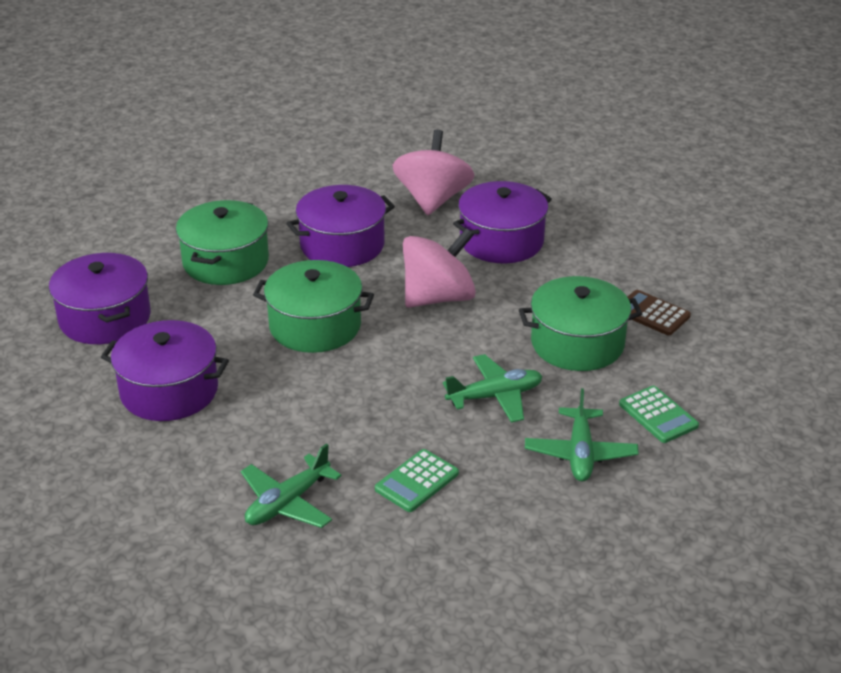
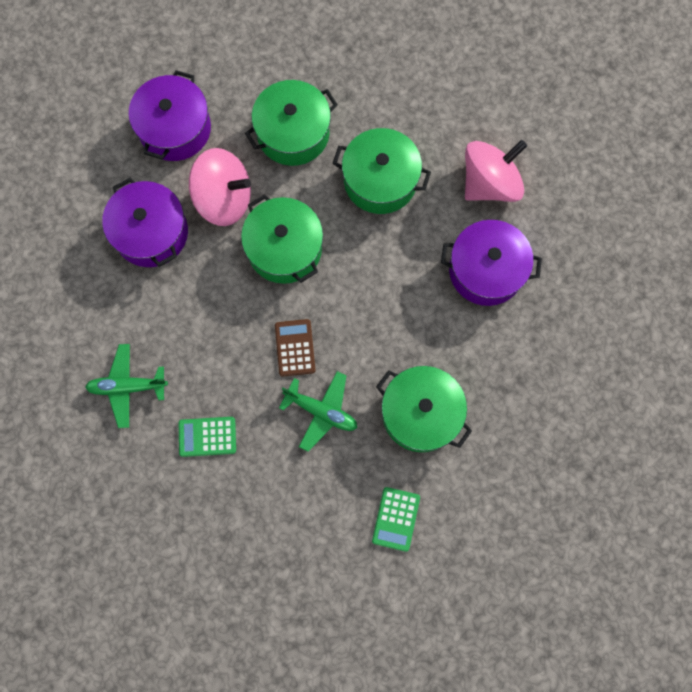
camera: 45 degrees right, 40 degrees up
(342, 245) = (380, 180): purple pot -> green pot
(438, 297) = (384, 290): pink spinning top -> pink spinning top (224, 199)
(580, 453) = (316, 504): green plane -> none
(652, 314) = (499, 432): brown calculator -> brown calculator (295, 348)

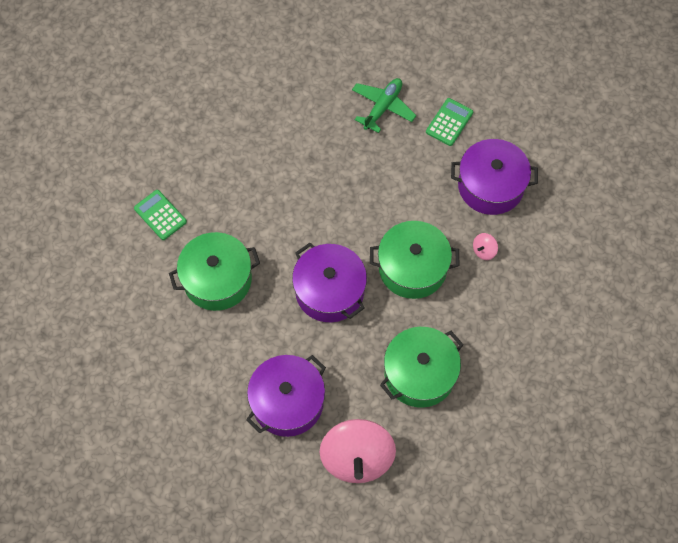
camera: 125 degrees right, 10 degrees down
(175, 129) = (569, 251): purple pot -> purple pot (329, 291)
(207, 436) = (310, 135): green calculator -> green calculator (449, 122)
(224, 199) = (484, 251): pink spinning top -> pink spinning top, size x0.40
(293, 133) = (506, 335): green pot -> none
(295, 348) = (330, 227): brown calculator -> none
(321, 411) = (271, 215): green plane -> none

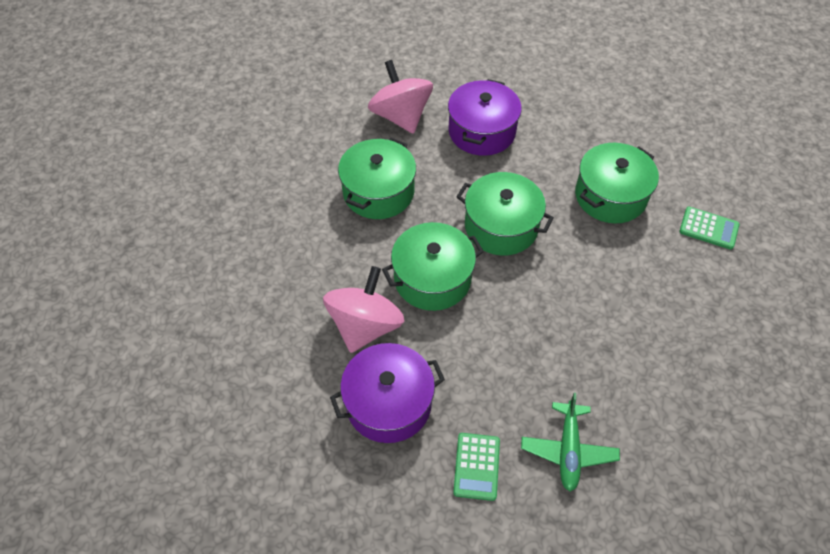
camera: 155 degrees right, 10 degrees down
(329, 291) = (501, 226): purple pot -> green pot
(484, 251) = (365, 325): pink spinning top -> pink spinning top, size x2.50

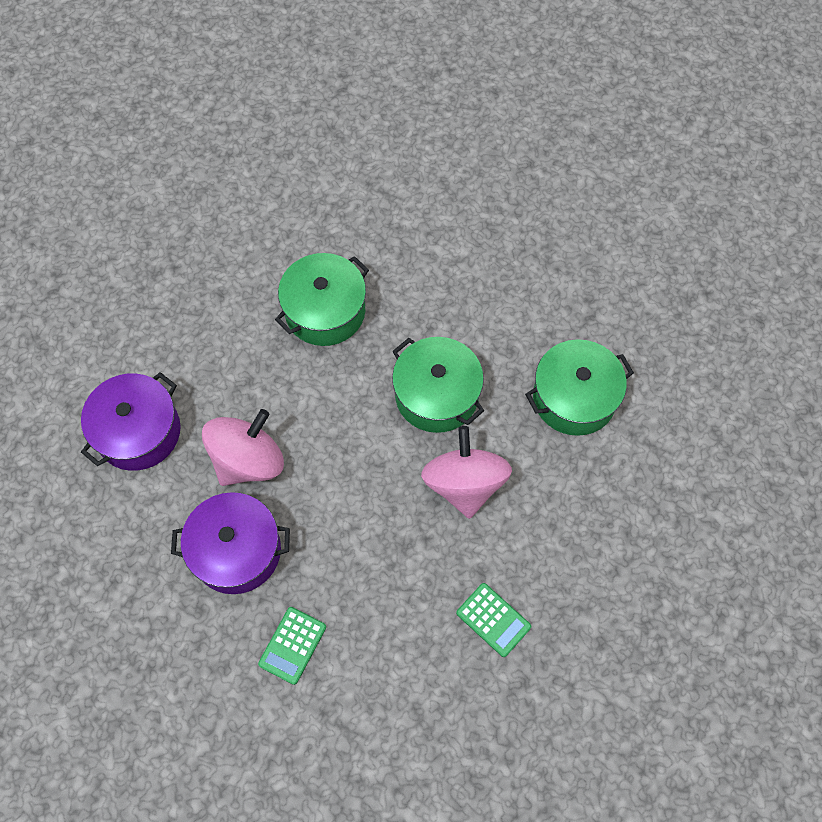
camera: 20 degrees right, 10 degrees up
(401, 116) = (389, 224): pink spinning top -> pink spinning top (464, 484)
(432, 279) = (337, 431): green pot -> none
(481, 131) = (469, 271): purple pot -> purple pot (138, 431)
(568, 450) = (388, 662): green plane -> none
(708, 228) = (664, 473): green calculator -> green calculator (493, 619)

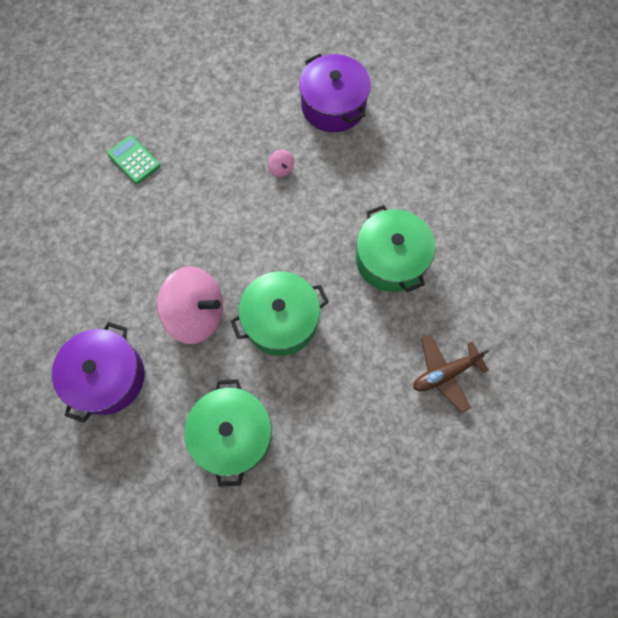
camera: 110 degrees right, 5 degrees up
(236, 550) = (216, 144): purple pot -> purple pot (107, 377)
(248, 460) = (281, 169): pink spinning top -> pink spinning top, size x0.40
(430, 230) = (445, 373): none -> brown plane
(493, 619) = (85, 295): green calculator -> none

